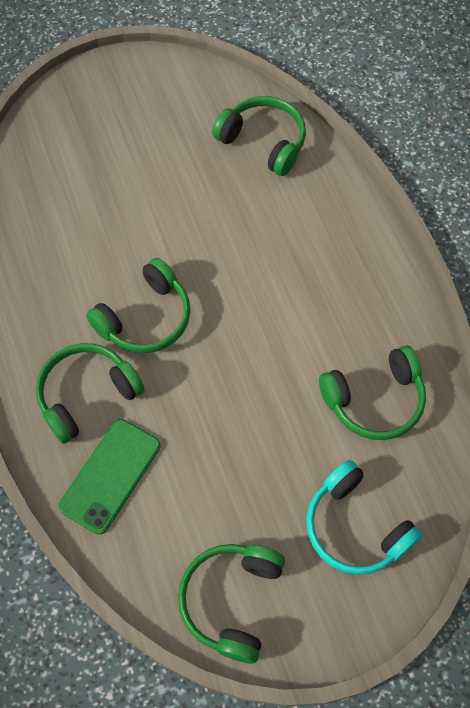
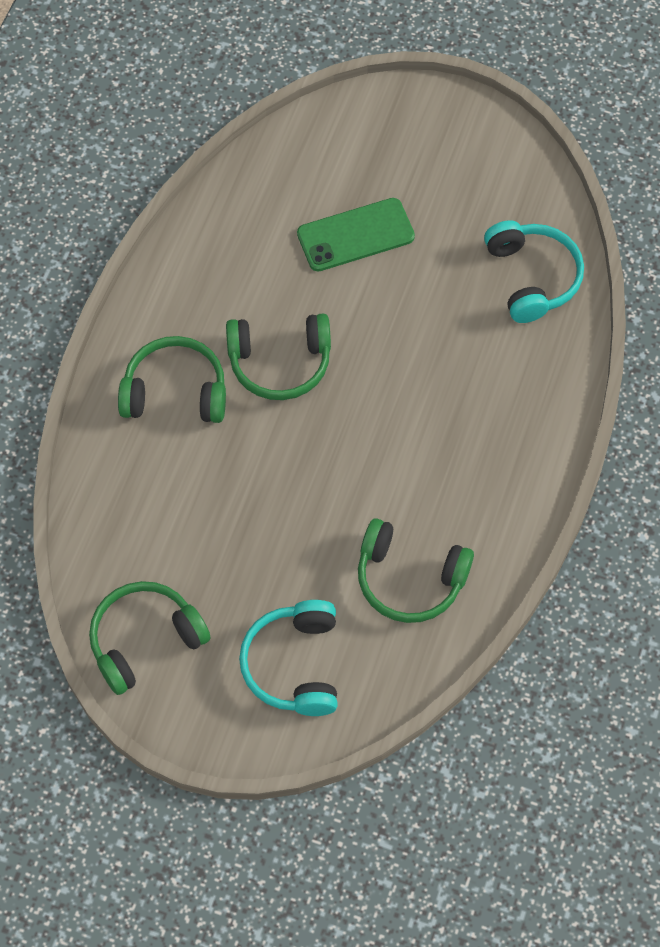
camera: 40 degrees right, 0 degrees up
(110, 475) = (137, 471): green phone -> green phone (355, 235)
(263, 142) = (532, 277): green headphones -> turquoise headphones

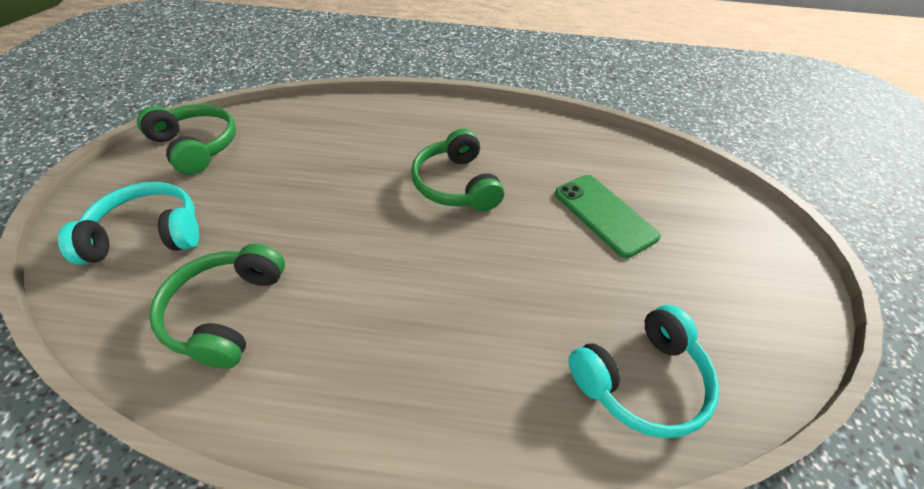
camera: 75 degrees right, 15 degrees down
(175, 391) = (414, 134): green headphones -> none

